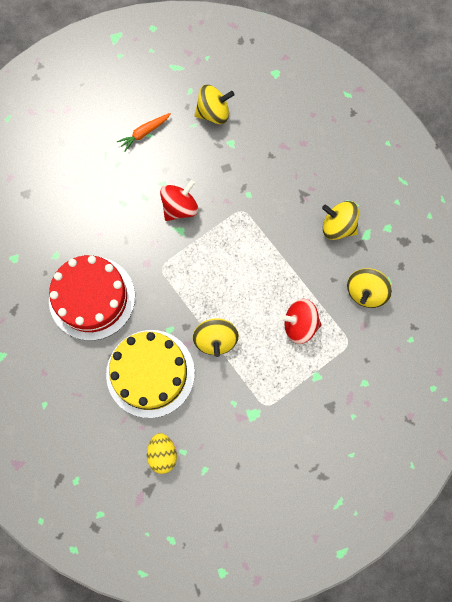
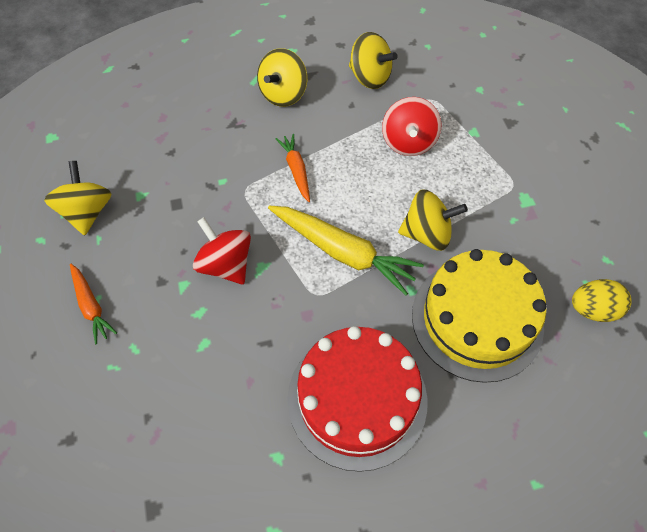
camera: 85 degrees left, 15 degrees down
(195, 282) = (343, 252): none -> yellow carrot
(263, 244) = (296, 170): none -> orange carrot

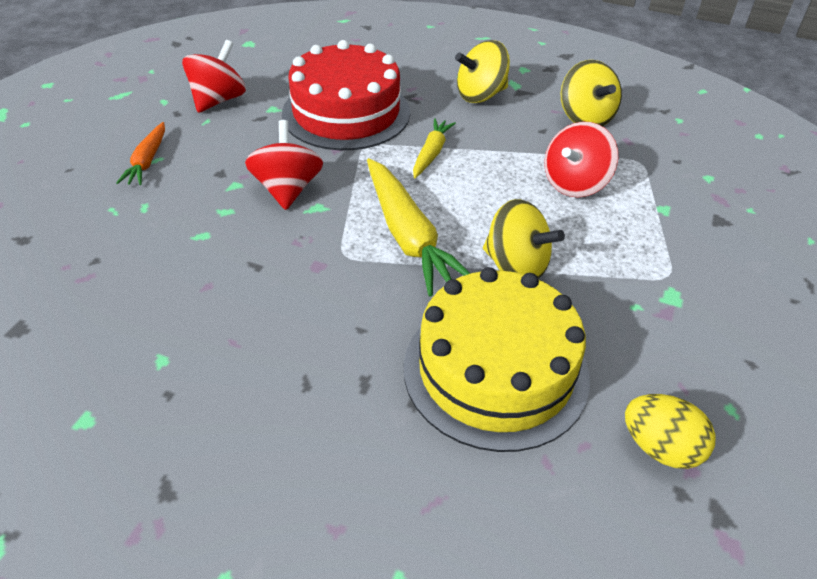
camera: 35 degrees right, 15 degrees down
(87, 212) = (218, 100): yellow spinning top -> red spinning top
(296, 170) = (431, 153): orange carrot -> yellow carrot
(357, 399) = (288, 361): red cake -> red cake (346, 113)

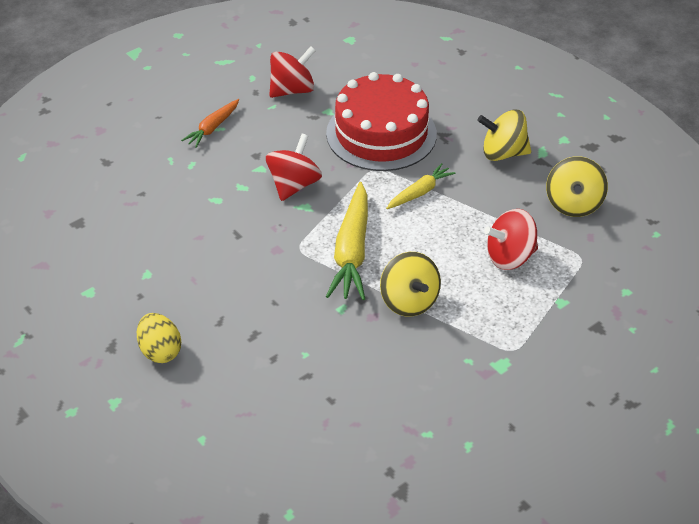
camera: 30 degrees right, 0 degrees up
(495, 370) = (338, 361): yellow cake -> none
(660, 448) = (400, 444): yellow egg -> yellow egg (160, 351)

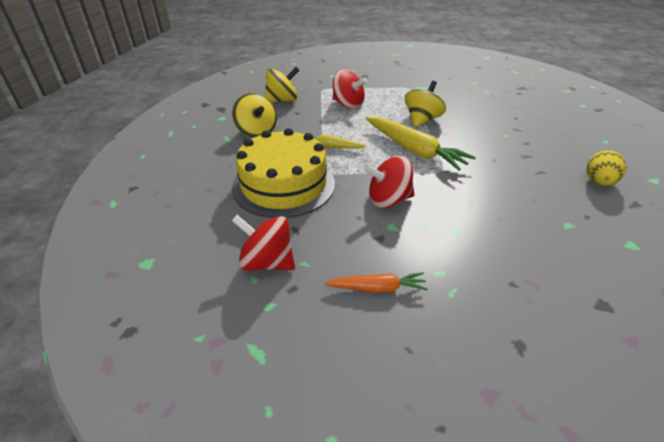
camera: 125 degrees left, 5 degrees down
(352, 251) = (414, 150): yellow carrot -> yellow carrot turned 75 degrees clockwise
(381, 134) = (283, 185): red cake -> yellow cake

